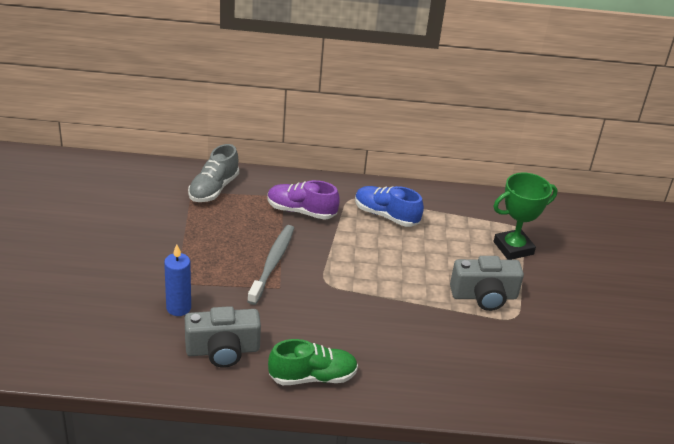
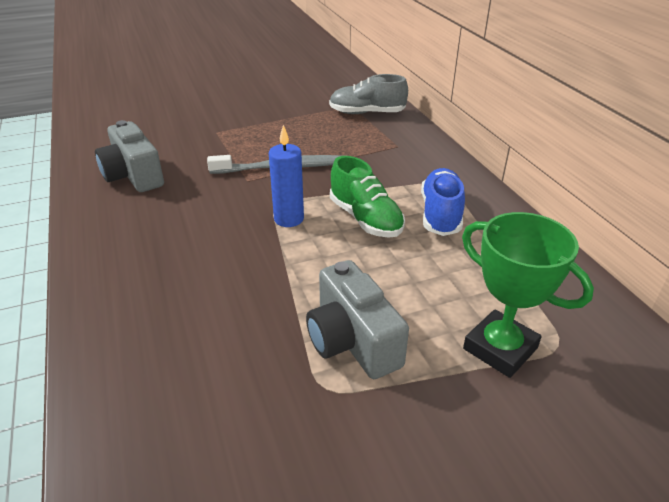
camera: 70 degrees right, 0 degrees up
(178, 308) = (182, 141): blue candle -> blue candle (289, 219)
(301, 211) = (384, 161): purple shoe -> none
(312, 377) = (113, 234): green shoe -> green shoe (365, 219)

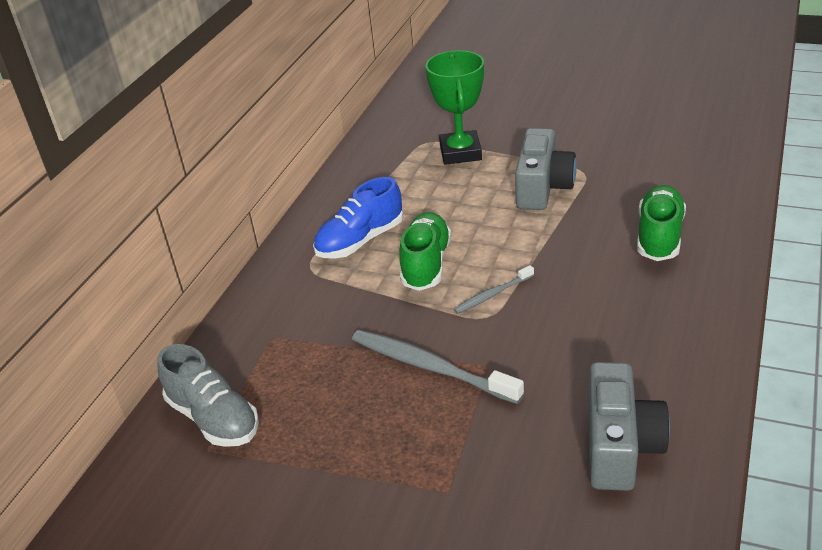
camera: 135 degrees left, 0 degrees up
(178, 332) = (659, 236): none -> green shoe
(289, 219) = (492, 294): blue candle -> grey toothbrush

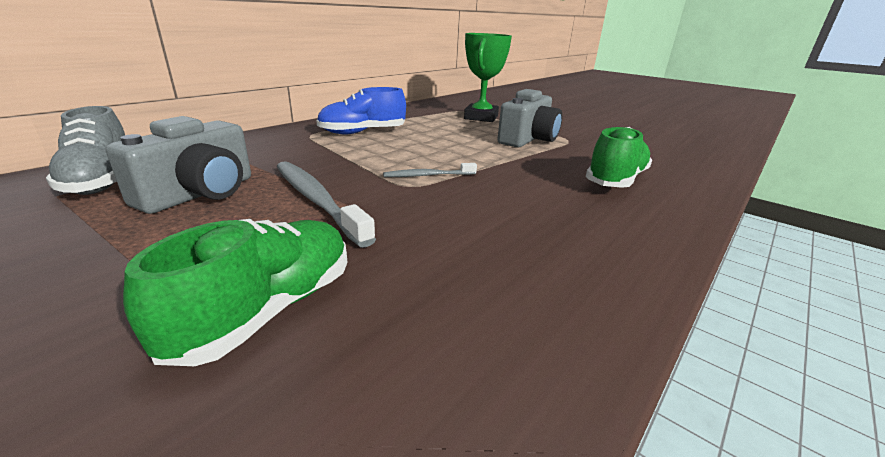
camera: 15 degrees right, 10 degrees down
(426, 264) = (394, 151): green shoe -> green shoe (268, 310)
(619, 446) = (440, 329): grey camera -> grey camera (200, 193)

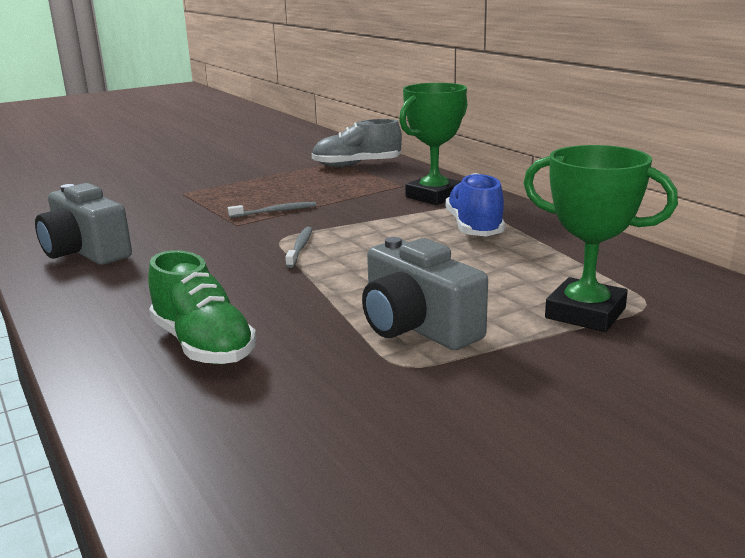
camera: 110 degrees right, 5 degrees down
(200, 193) = (314, 185): grey camera -> grey camera (86, 252)
(268, 310) = (153, 206): green shoe -> none
(276, 143) = (434, 196): none -> green trophy
(316, 200) = (275, 211): grey toothbrush -> grey toothbrush, size x0.54

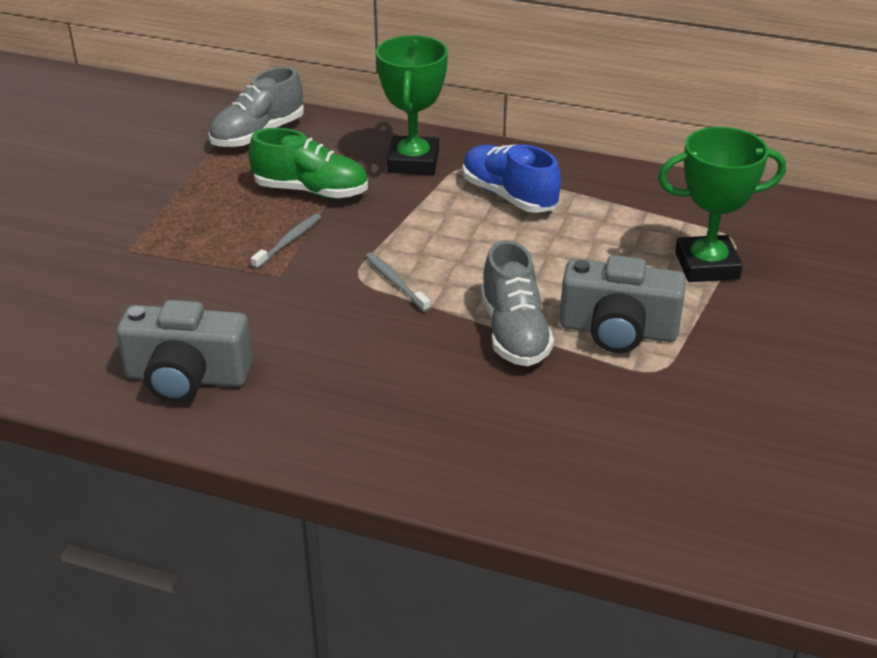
camera: 40 degrees left, 15 degrees up
(203, 344) = (493, 423): green shoe -> green shoe (311, 191)
(328, 299) = (514, 332): none -> grey shoe

